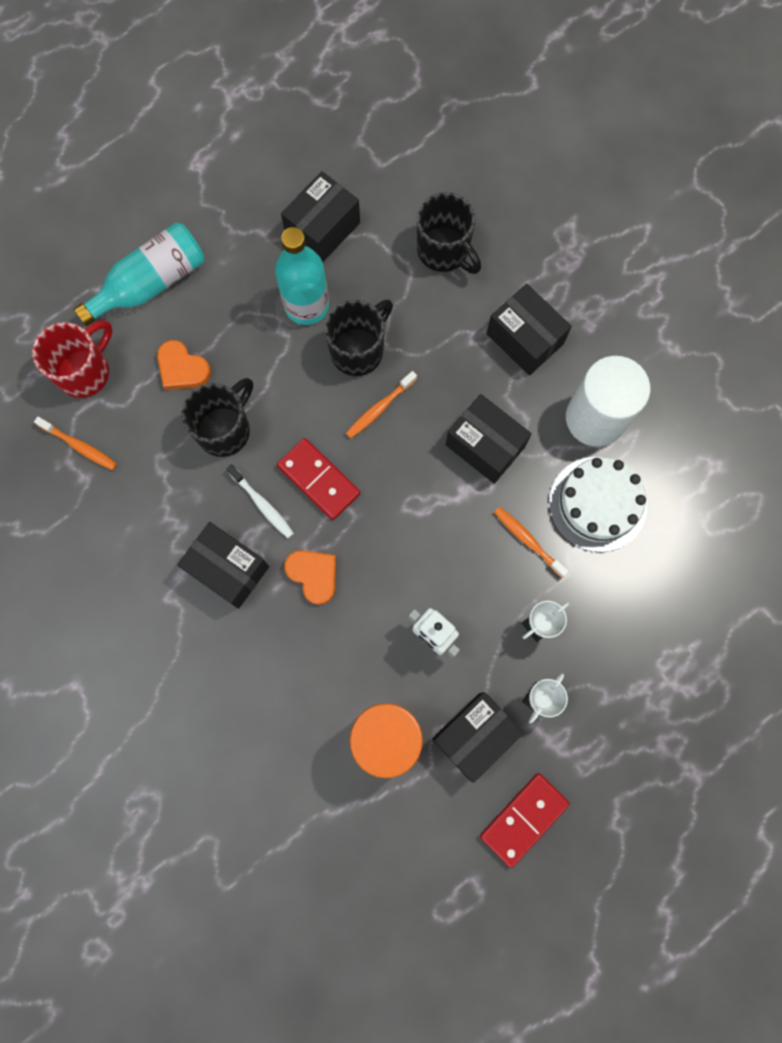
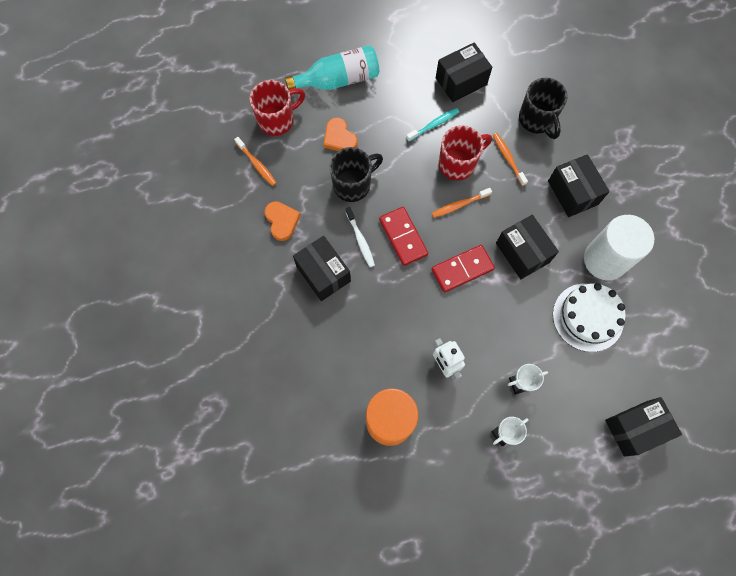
camera: 20 degrees right, 5 degrees down
(306, 305) = (434, 125): turquoise bottle -> turquoise toothbrush
(313, 575) = (378, 297): orange heart -> orange heart (282, 221)
(358, 350) = (458, 164): black mug -> red mug
(474, 735) = (450, 442): black box -> black box (635, 428)
(523, 819) = (465, 512): red domino -> red domino (462, 269)
(528, 541) = (531, 325): orange toothbrush -> orange toothbrush (508, 158)

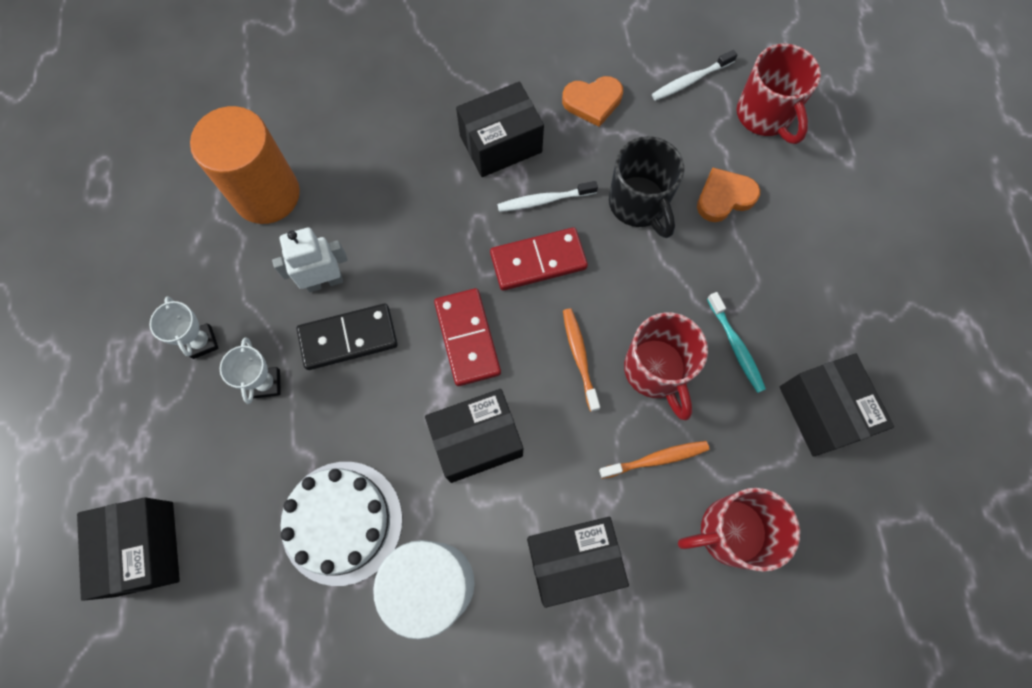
camera: 100 degrees right, 0 degrees up
(256, 164) = (690, 80): orange toothbrush -> white toothbrush
(338, 80) = (835, 212): turquoise bottle -> none
(479, 340) = (348, 338): none -> black domino
(537, 120) = (730, 532): black mug -> red mug

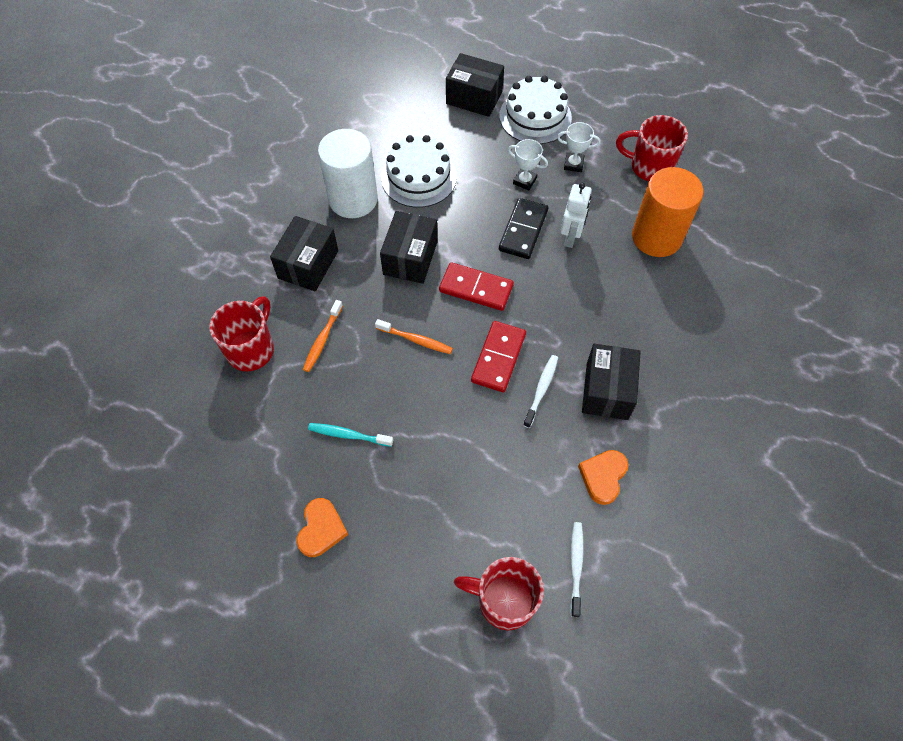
camera: 125 degrees right, 10 degrees down
(139, 439) = (535, 117): none -> white cake
(639, 204) = (494, 448): black mug -> none
(656, 371) = (372, 376): red mug -> red mug (650, 167)
(724, 197) = (457, 512): orange heart -> orange heart (321, 529)
(822, 411) = (267, 455): black box -> none

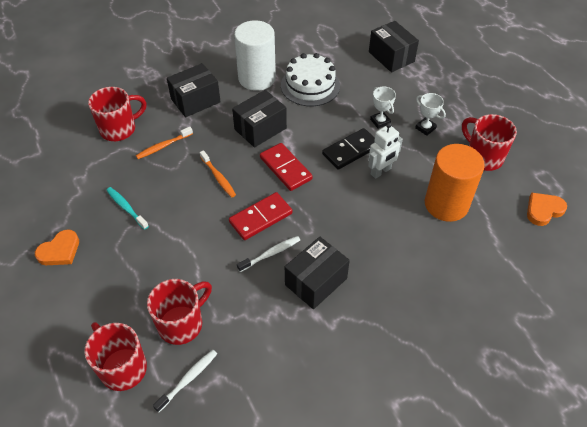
camera: 35 degrees right, 10 degrees down
(520, 517) = (182, 324): none -> red mug
(535, 117) = (424, 87): white cake -> none
(603, 476) = (261, 335): orange heart -> orange heart (543, 210)

